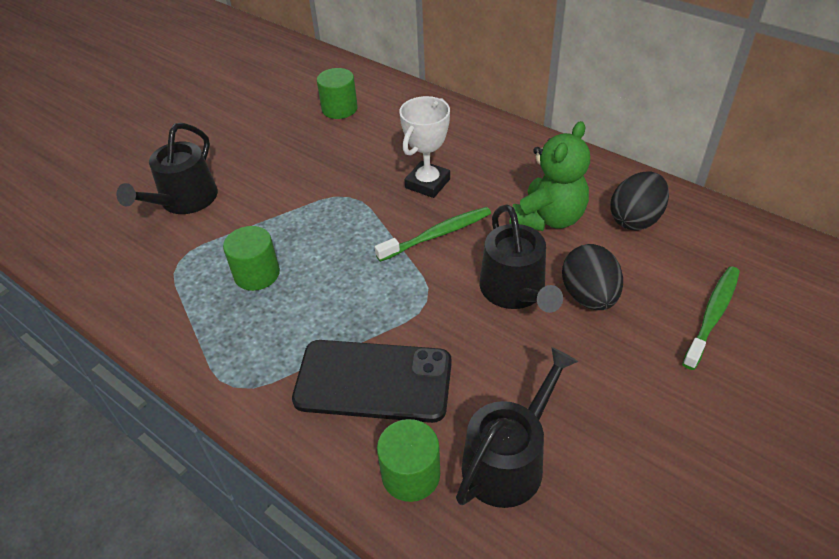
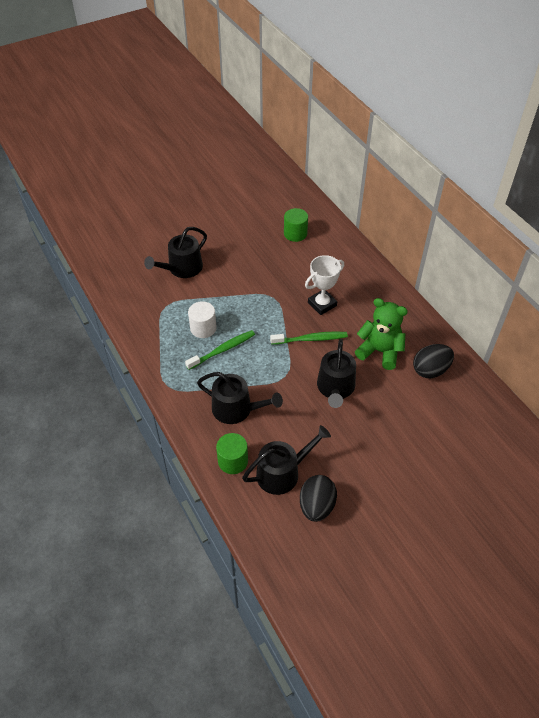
camera: 20 degrees right, 5 degrees up
(257, 274) = (203, 328): green cylinder -> white cylinder
(373, 381) = (236, 409): black phone -> black watering can
(548, 218) = (380, 351): green teddy bear -> green teddy bear turned 120 degrees counterclockwise
(589, 296) = (374, 406): black egg -> black egg (316, 506)
(712, 315) = (435, 441): green toothbrush -> green toothbrush (222, 350)

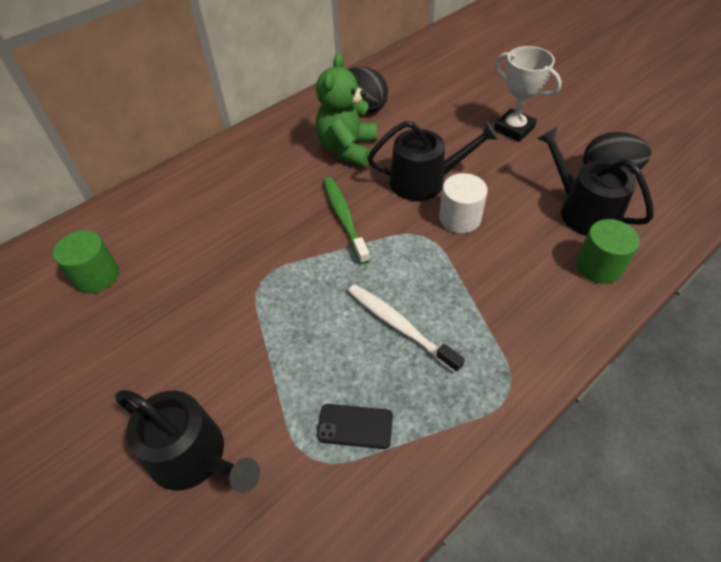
camera: 100 degrees left, 0 degrees up
(174, 322) = (355, 426): none -> black phone
(203, 328) = (357, 369): white cylinder -> white cylinder (459, 218)
(222, 350) = (399, 326): green toothbrush -> white toothbrush
(236, 409) = (509, 280): black watering can -> none
(322, 304) = (269, 216): white trophy -> white trophy (514, 129)

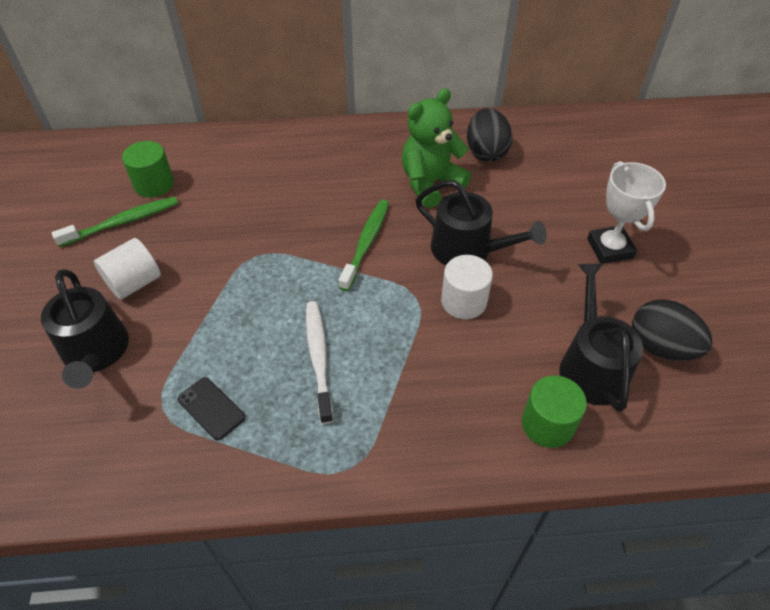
camera: 35 degrees right, 0 degrees up
(98, 326) = (122, 222): none -> green toothbrush
(168, 371) = (134, 283): none -> white cylinder

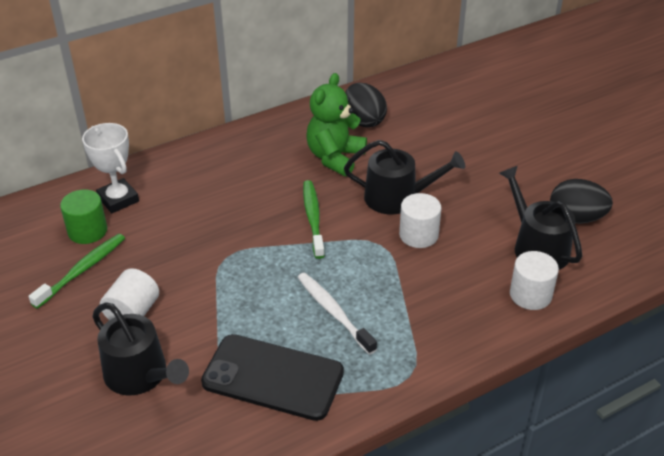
camera: 25 degrees left, 10 degrees down
(211, 408) = (273, 377): black phone -> black phone, size x2.16
(547, 424) = (530, 295): green cylinder -> white cylinder
(610, 248) = (502, 163): white trophy -> white trophy (118, 199)

